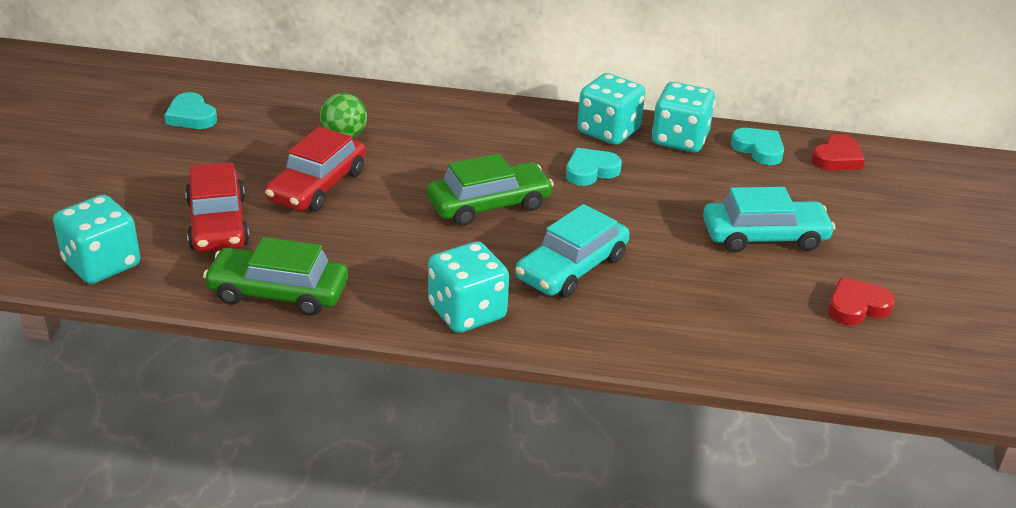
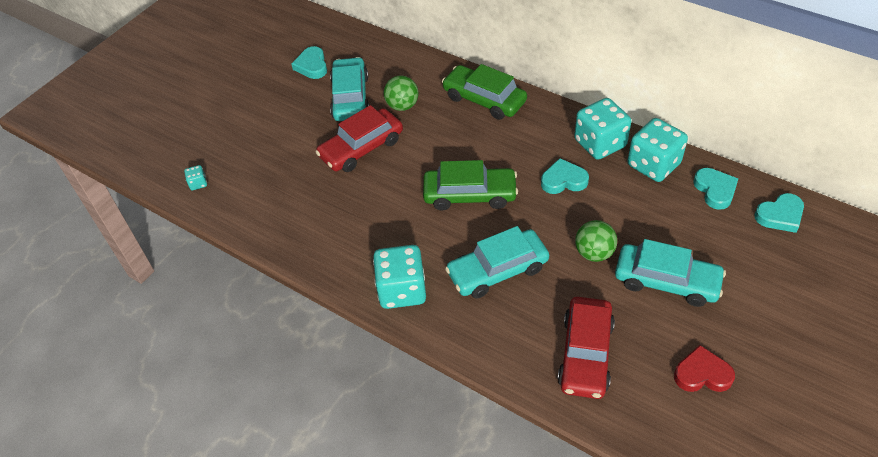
camera: 30 degrees right, 15 degrees up
(102, 264) = (198, 183): turquoise dice -> turquoise dice, size x0.43
(217, 223) = (282, 166): red car -> red car (585, 354)
(268, 139) = (350, 97): none -> turquoise car
(278, 292) = (289, 237): green car -> green car (484, 99)
(670, 228) = (594, 253): none -> green ball
(837, 158) = (780, 215): red heart -> turquoise heart

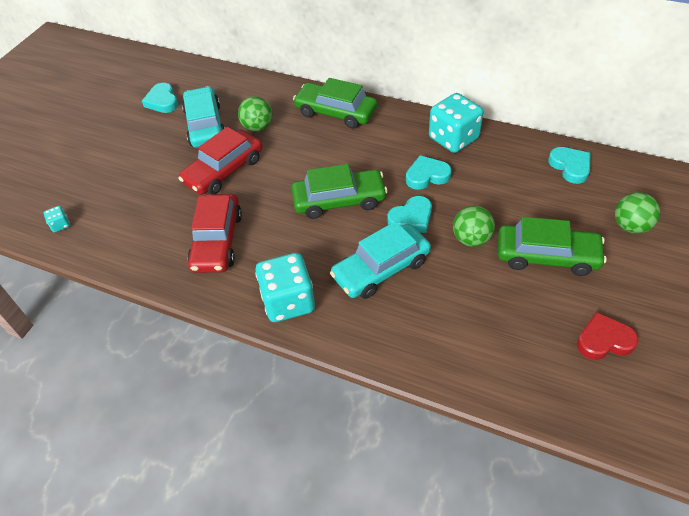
camera: 10 degrees left, 0 degrees up
(585, 354) = (485, 338): red car -> red car (217, 241)
(653, 165) = (508, 151): turquoise dice -> none
(666, 281) = (547, 256): turquoise car -> green car
(761, 262) = (630, 226): none -> green ball
(780, 215) = (635, 182): turquoise heart -> turquoise heart (411, 218)

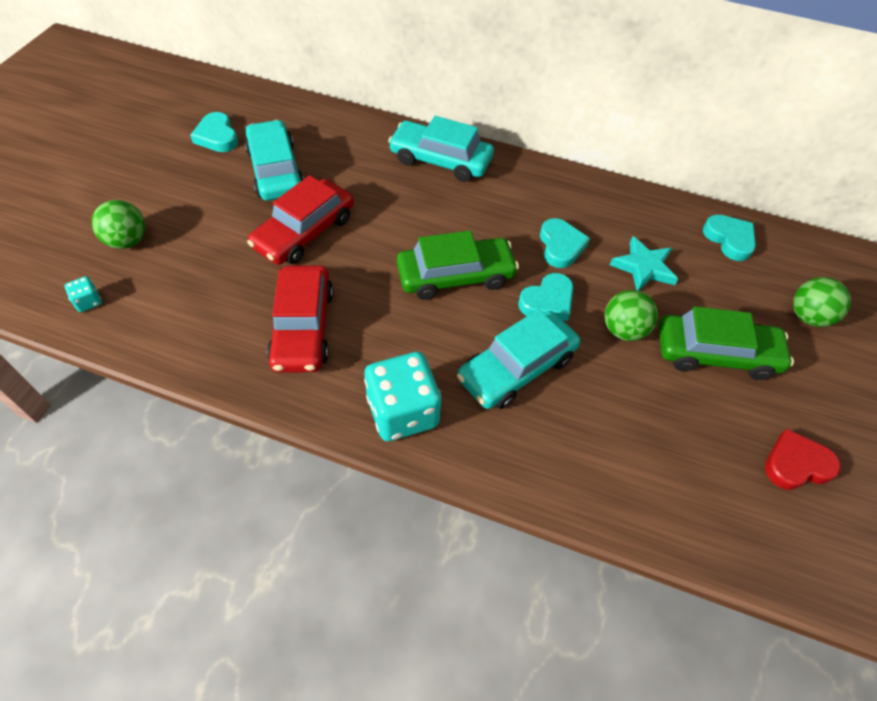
camera: 10 degrees left, 5 degrees up
(258, 127) = (343, 176): green ball -> green ball (127, 241)
(336, 112) = (440, 160): green car -> turquoise car
(427, 176) = (560, 246): turquoise heart -> turquoise heart turned 105 degrees clockwise
(453, 138) = (588, 199): turquoise dice -> none
(494, 190) = (643, 267): none -> turquoise star

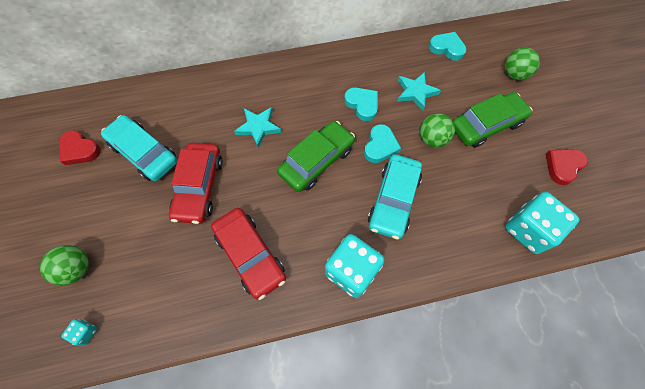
camera: 30 degrees left, 10 degrees up
(217, 136) = (80, 150): turquoise heart -> red heart
(416, 207) = (258, 127): none -> turquoise star
(440, 160) = (249, 84): turquoise car -> none
(678, 508) = (528, 230): none -> turquoise dice

